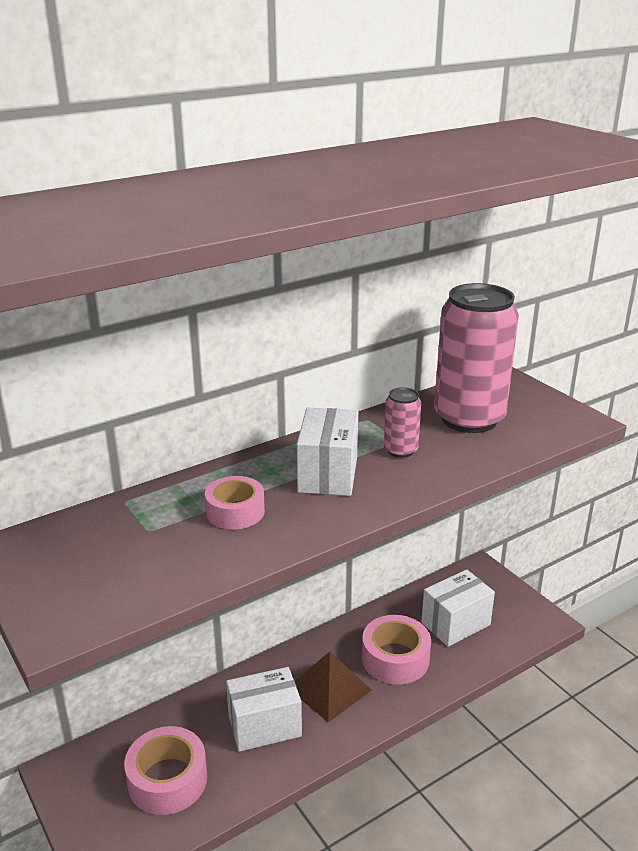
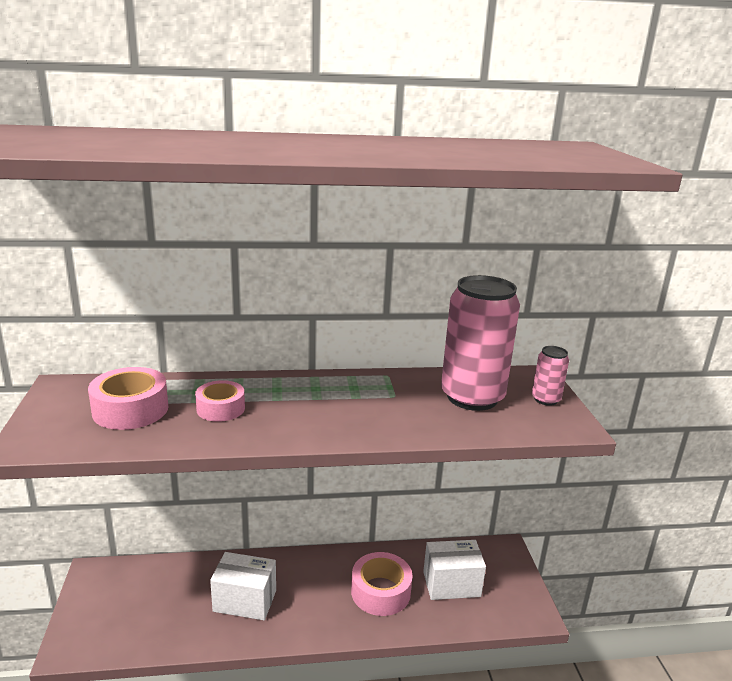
camera: 25 degrees right, 5 degrees down
(167, 780) = (151, 610): pink tape -> pink tape (130, 409)
(328, 474) = (314, 404): white box -> none
(329, 689) = (312, 593): brown pyramid -> none
(400, 450) = (389, 404): pink can -> pink can (545, 399)

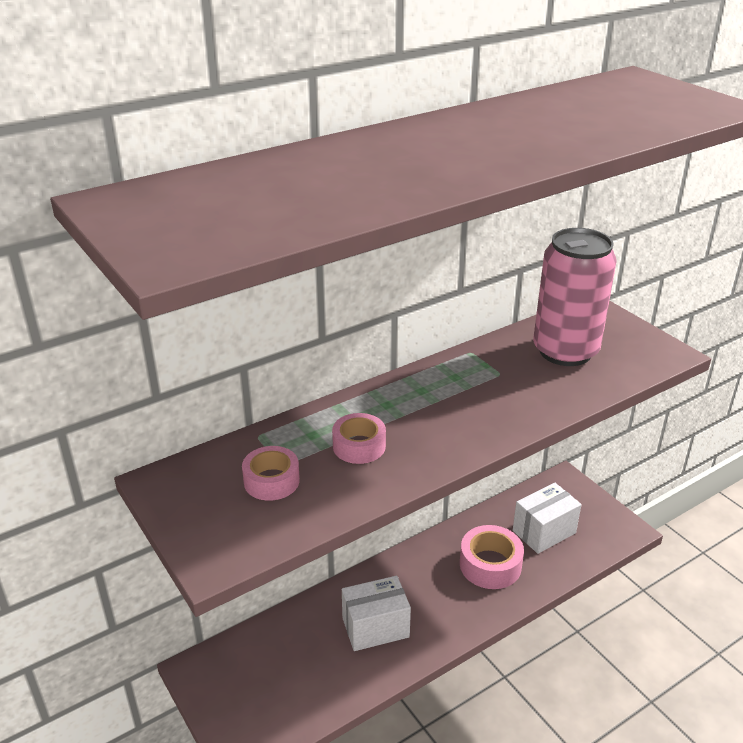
camera: 25 degrees left, 10 degrees up
(130, 409) = (271, 481): pink tape -> pink tape, size x0.67
(545, 399) = (624, 332): pink can -> none

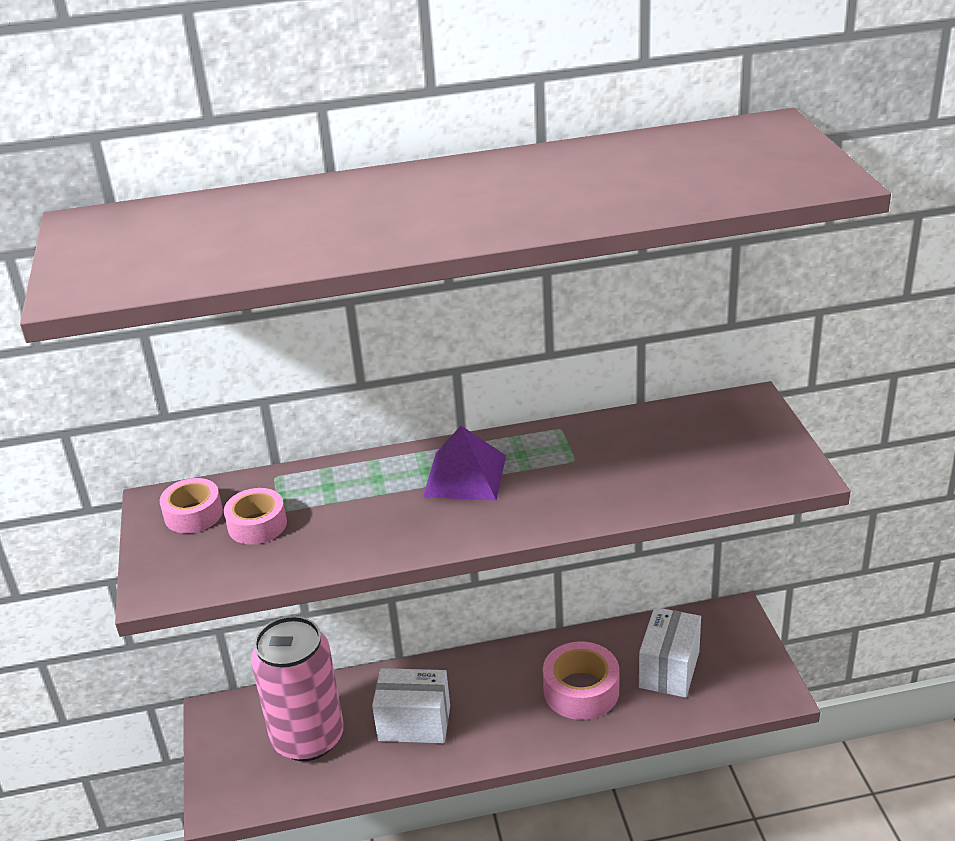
camera: 25 degrees right, 0 degrees up
(359, 446) = (365, 508): pink tape -> pink tape (193, 514)
(423, 402) = (465, 475): none -> purple pyramid
(544, 532) = (669, 669): white box -> white box turned 60 degrees counterclockwise
(565, 351) = (671, 448): pink can -> pink can (308, 738)

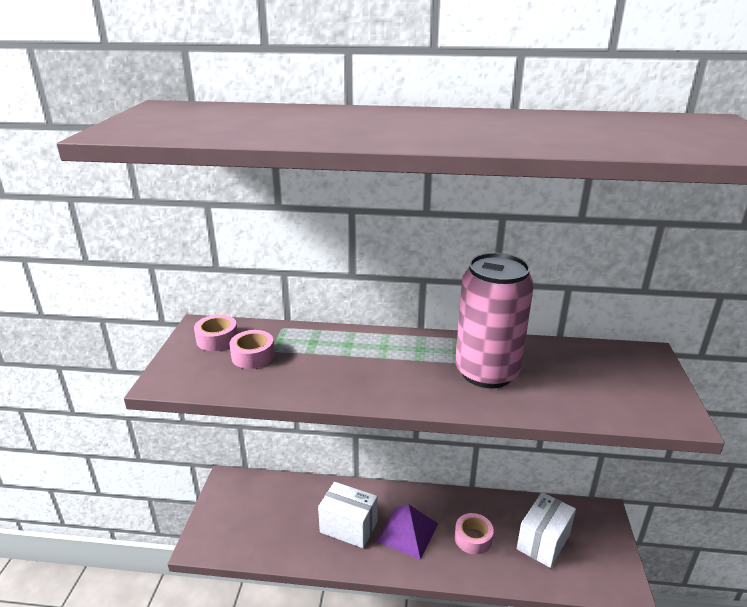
camera: 15 degrees right, 5 degrees down
(308, 738) = (276, 515): pink can -> pink can (487, 372)
(465, 475) = (410, 357): purple pyramid -> purple pyramid (407, 532)
(581, 690) = (473, 538): pink tape -> pink tape, size x0.67

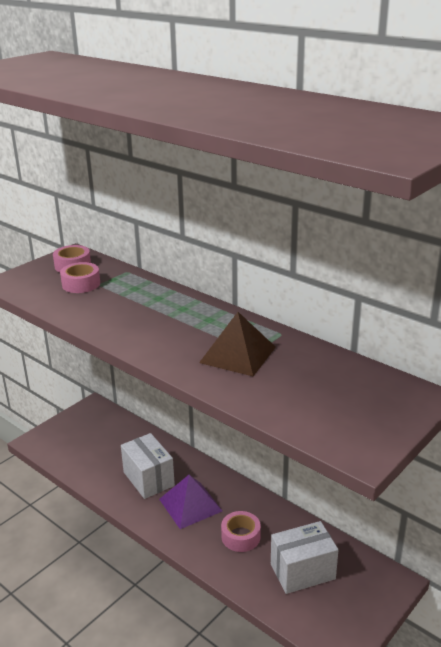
camera: 35 degrees right, 0 degrees up
(487, 372) = (237, 354): pink can -> brown pyramid

